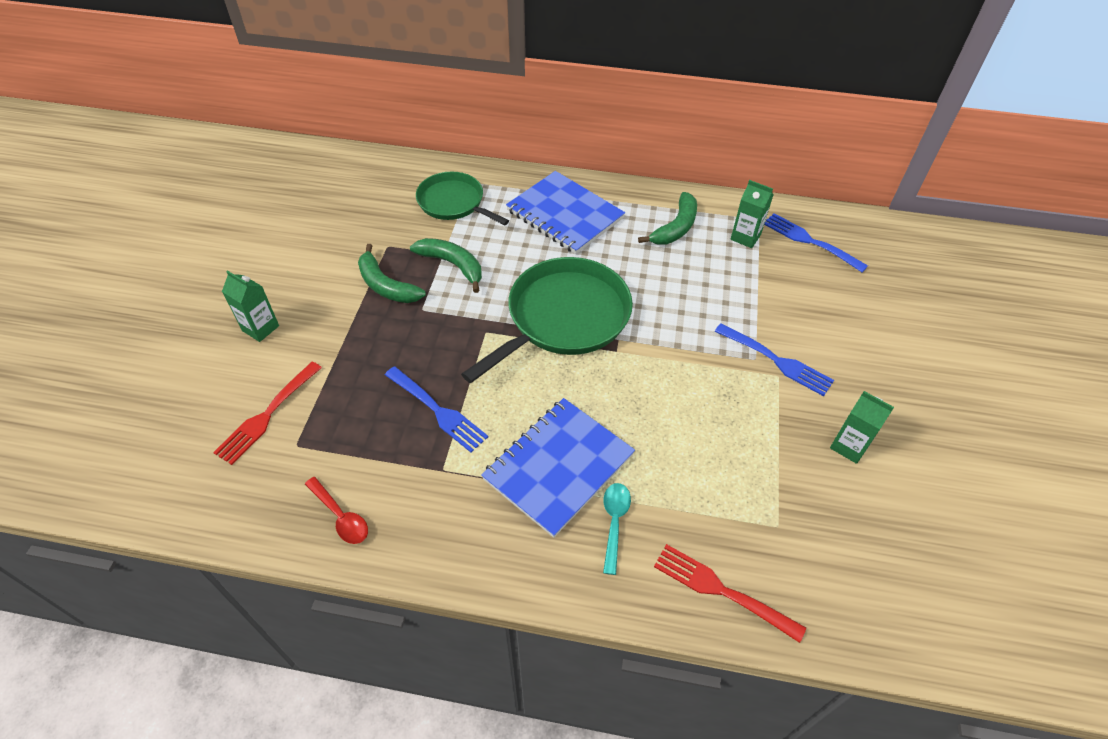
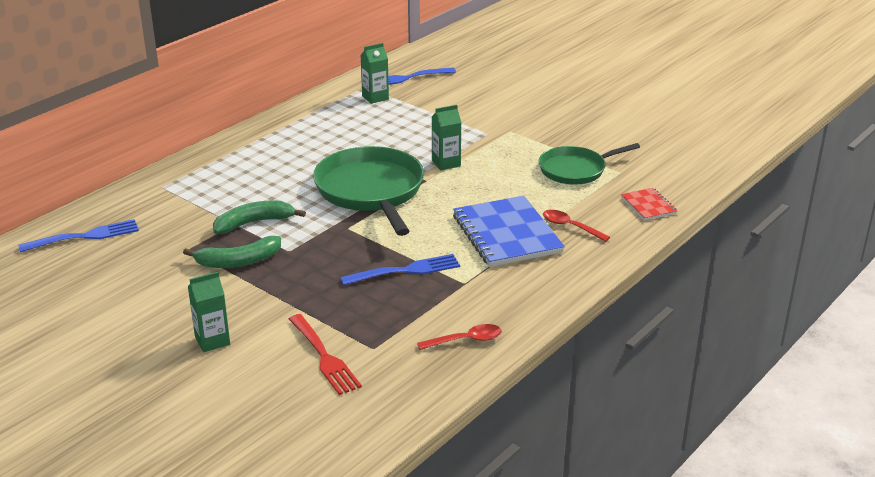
camera: 60 degrees left, 20 degrees down
(453, 202) = (176, 202): green pan -> green pan (575, 170)
(564, 215) = (260, 157): blue notebook -> none
(614, 522) = (570, 227): turquoise spoon -> red spoon
(675, 227) = (333, 118): green banana -> none
(721, 590) = (648, 205): red fork -> red notebook
(776, 361) = (497, 127): blue fork -> blue fork (85, 236)
(849, 446) = (584, 129): green carton -> green carton (446, 163)

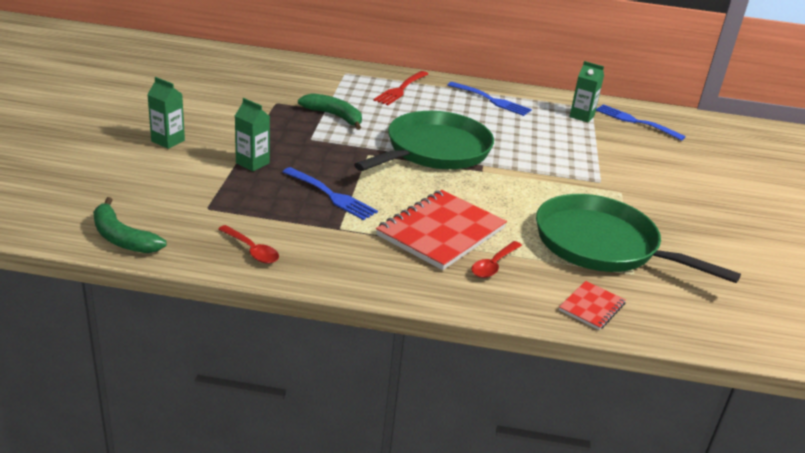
camera: 55 degrees right, 0 degrees up
(85, 236) = (257, 66): blue fork -> blue fork (491, 100)
(238, 261) = (277, 124): green banana -> green banana (122, 238)
(324, 357) = (179, 190): red fork -> red fork (400, 89)
(446, 163) = (521, 173): green carton -> green carton (252, 163)
(506, 234) = (441, 232): blue notebook -> red notebook
(570, 227) = (494, 265): red spoon -> red spoon turned 150 degrees counterclockwise
(575, 170) = (601, 245): green pan -> green pan, size x1.61

